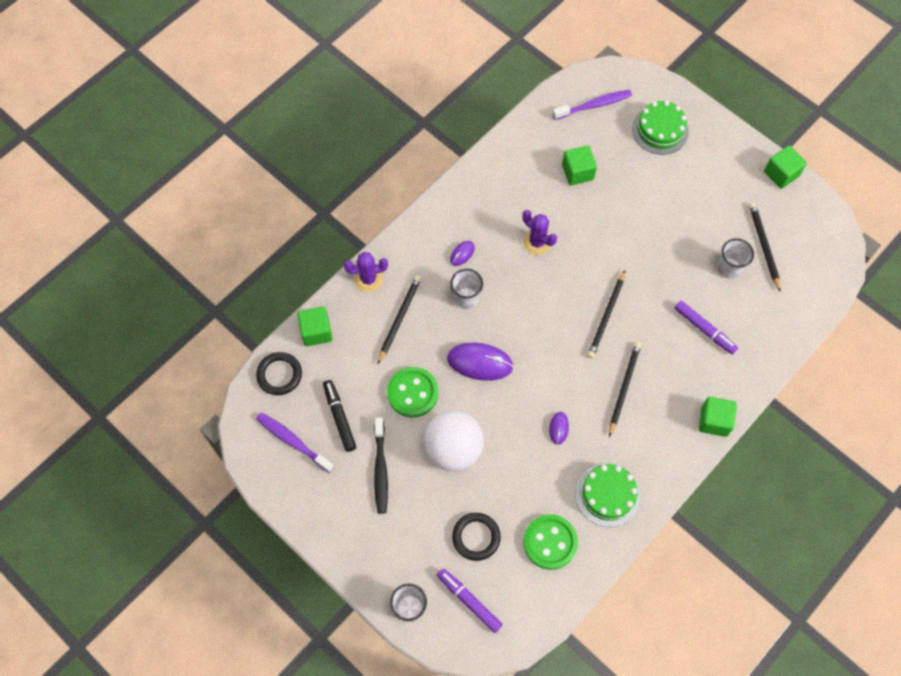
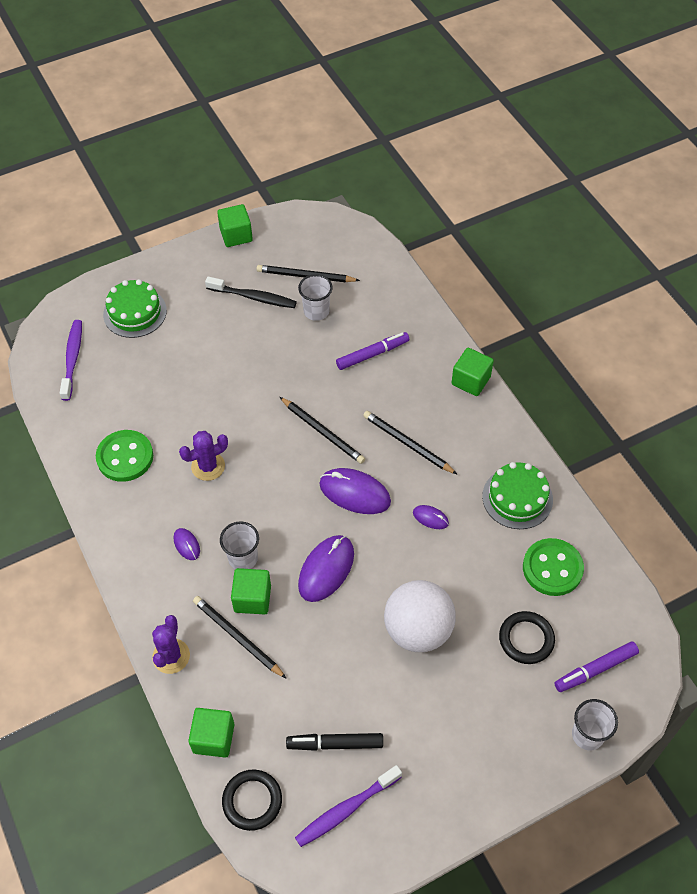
camera: 70 degrees left, 10 degrees down
(380, 469) = (416, 716): black toothbrush -> black toothbrush (254, 297)
(412, 393) = (335, 652): green button -> green button (125, 457)
(558, 361) = (355, 493): none -> purple mouse
(577, 172) = (144, 401): green cube -> green cube (252, 598)

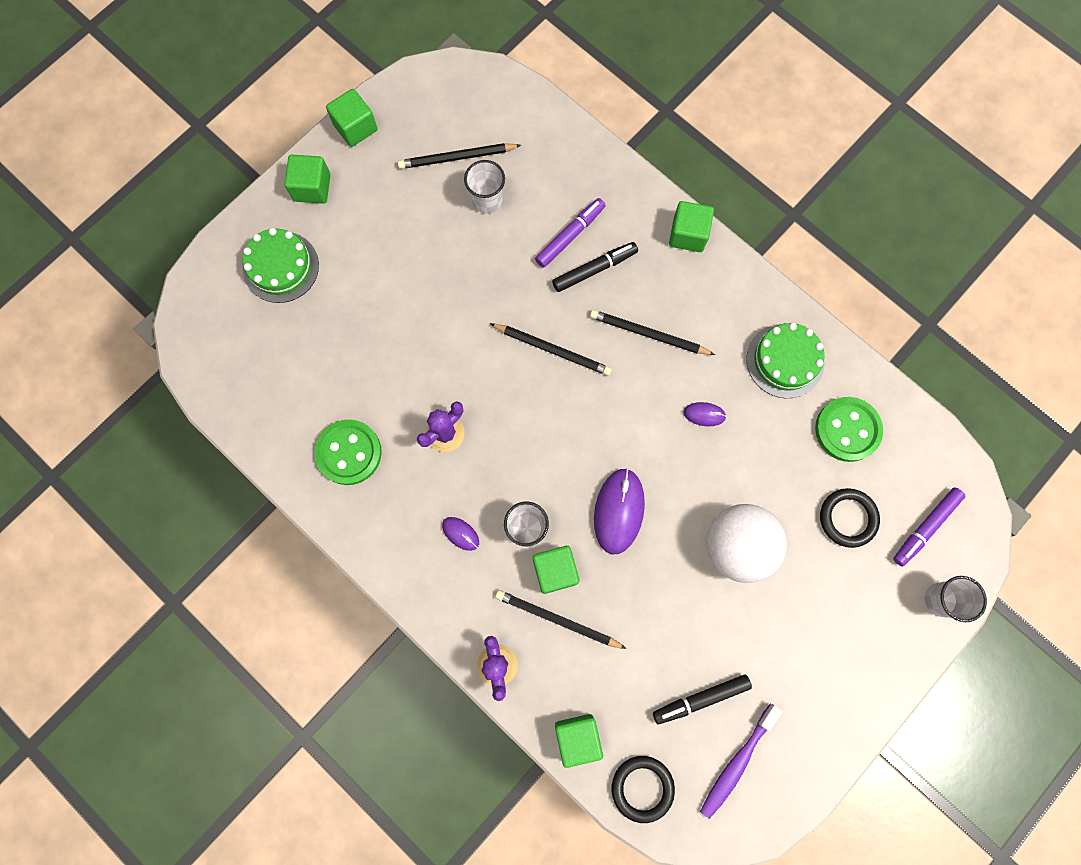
camera: 20 degrees left, 20 degrees up
(73, 358) = (235, 350): purple toothbrush -> none
(184, 266) = (312, 188): none -> green cube
(254, 297) = (409, 204): black toothbrush -> none
(355, 493) = (615, 412): purple mouse -> none
(382, 384) = (594, 269): none -> black marker

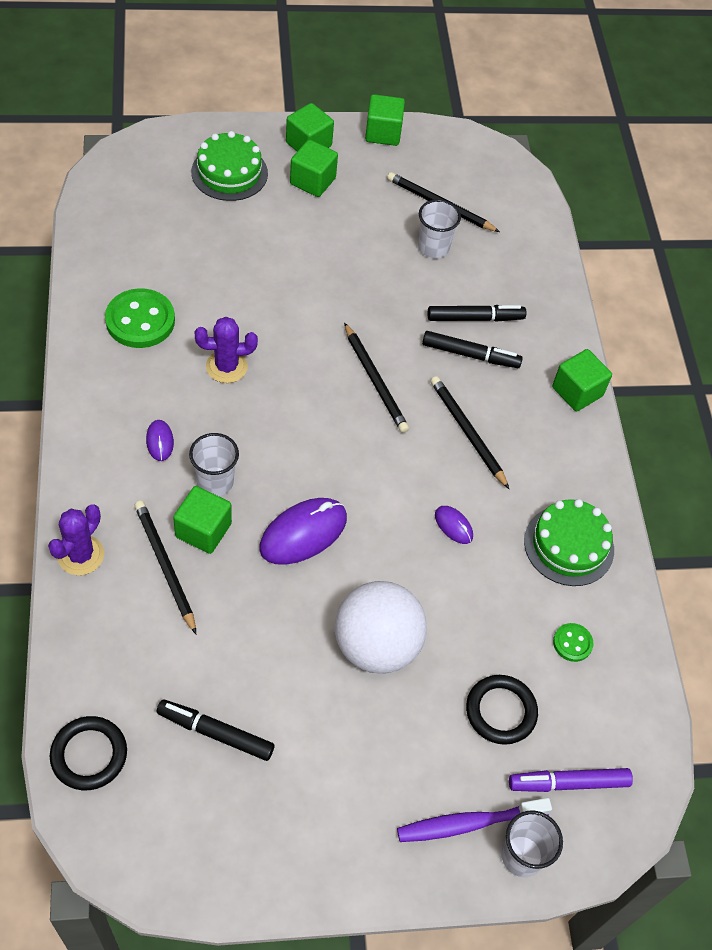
camera: 35 degrees right, 20 degrees down
(570, 236) = (475, 318): purple marker -> black marker
(577, 737) = (81, 666): green cube -> green cube (312, 181)
(737, 762) = (190, 813): purple toothbrush -> purple toothbrush (468, 823)
(847, 430) = (572, 643): green button -> green button, size x0.51

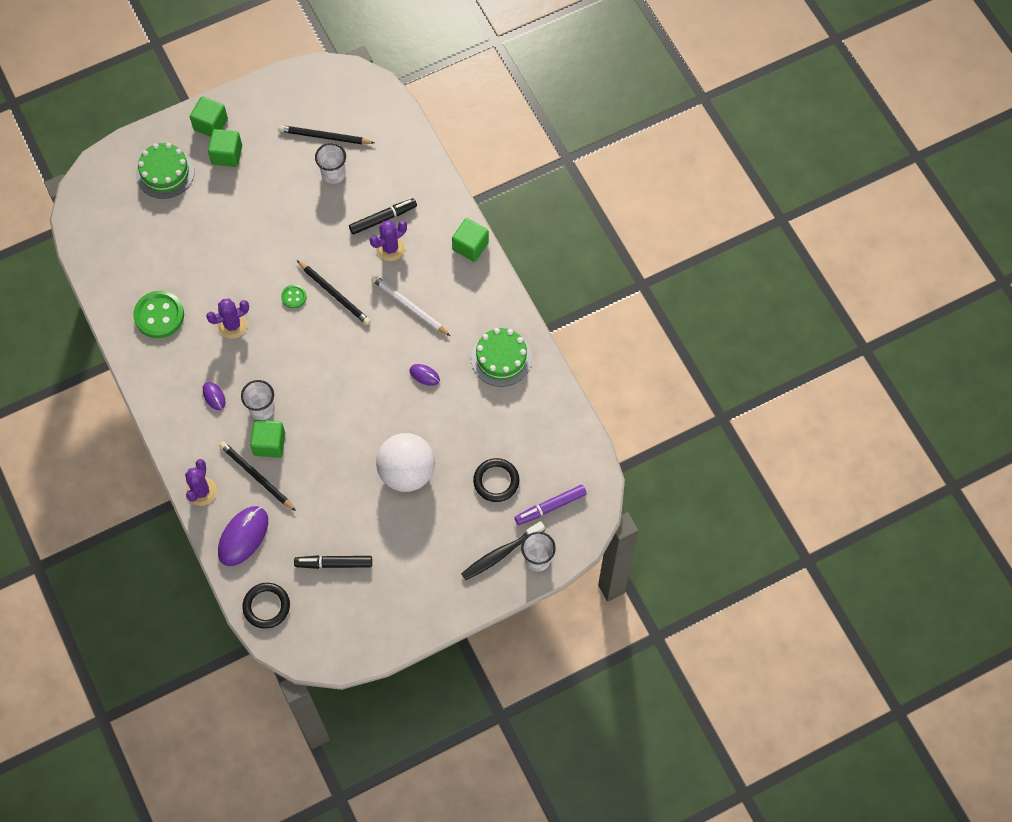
camera: 15 degrees left, 10 degrees up
(303, 533) = (332, 420): purple mouse -> purple mouse (243, 536)
(383, 133) = (260, 91): green cube -> none
(467, 432) = (409, 306): black pencil -> white pencil
(468, 823) = (500, 554): purple toothbrush -> black toothbrush
(470, 355) = (390, 248): black marker -> purple cactus
(572, 643) = (524, 421): green button -> green button (294, 297)

